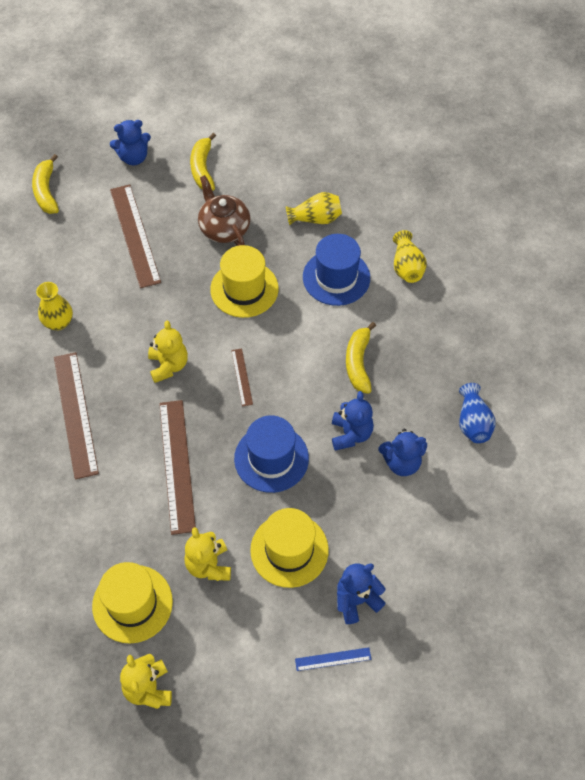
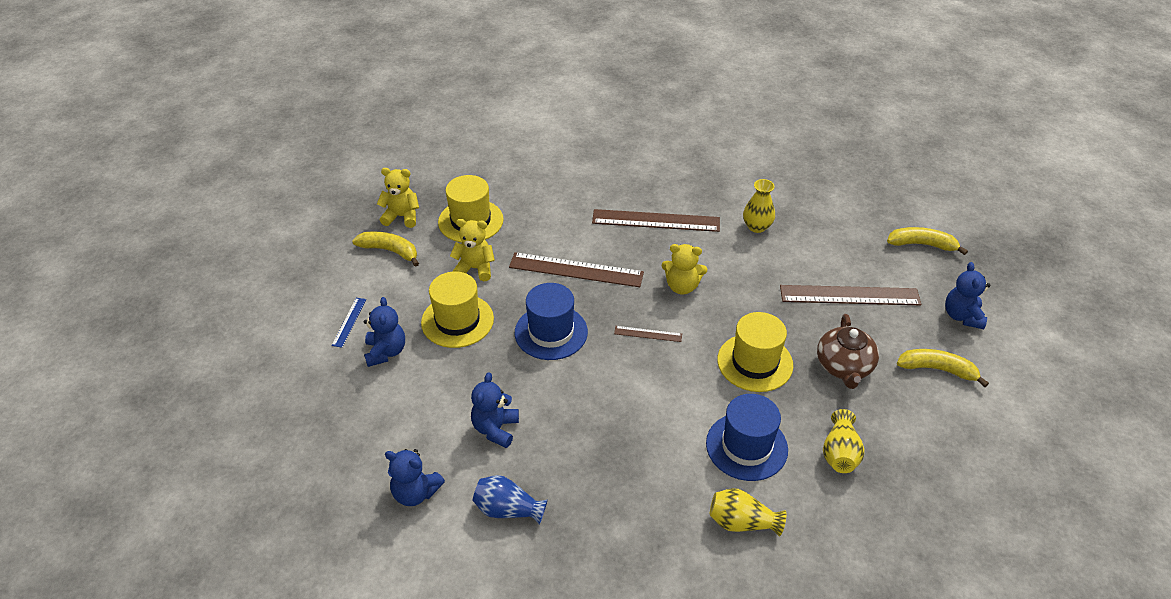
camera: 110 degrees right, 15 degrees down
(224, 228) = (844, 367): brown teapot -> brown teapot turned 105 degrees clockwise
(351, 434) = (547, 398): blue teddy bear -> blue teddy bear (415, 493)
(358, 363) = (626, 431): yellow banana -> yellow banana (390, 251)

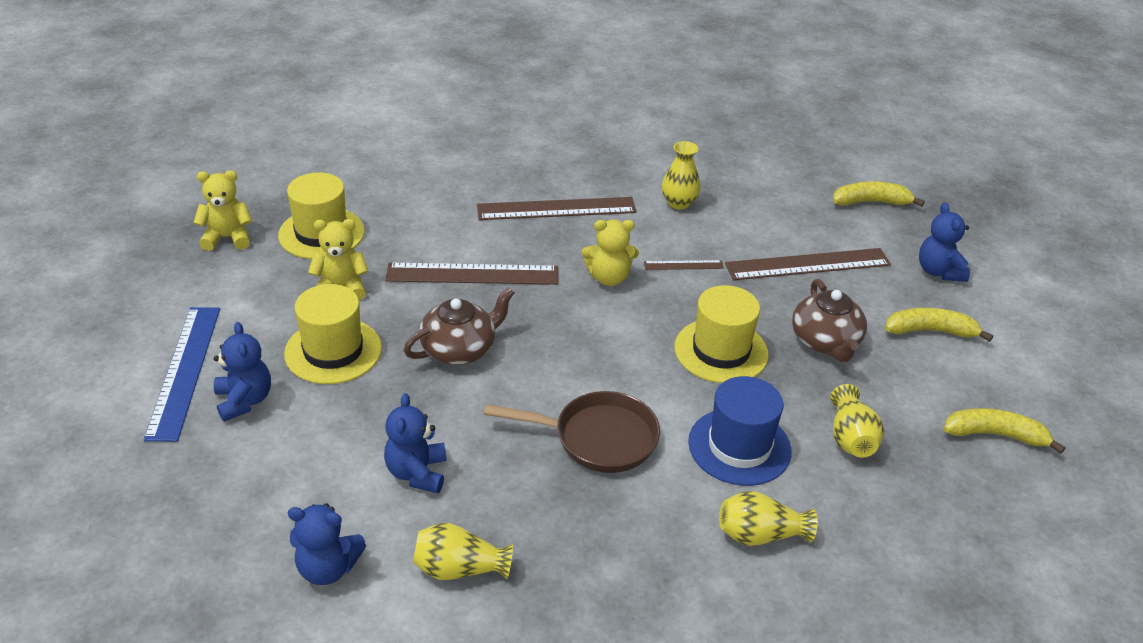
camera: 15 degrees left, 5 degrees down
(349, 322) = (184, 371): blue ruler -> blue ruler, size x2.12
(390, 251) = (221, 279): yellow banana -> yellow banana (995, 435)
(508, 510) = (459, 569): blue vase -> yellow vase
(551, 332) = (460, 349): blue hat -> brown teapot
(637, 422) = (597, 438): none -> brown pan
(648, 334) = (582, 335): brown ruler -> brown ruler (683, 265)

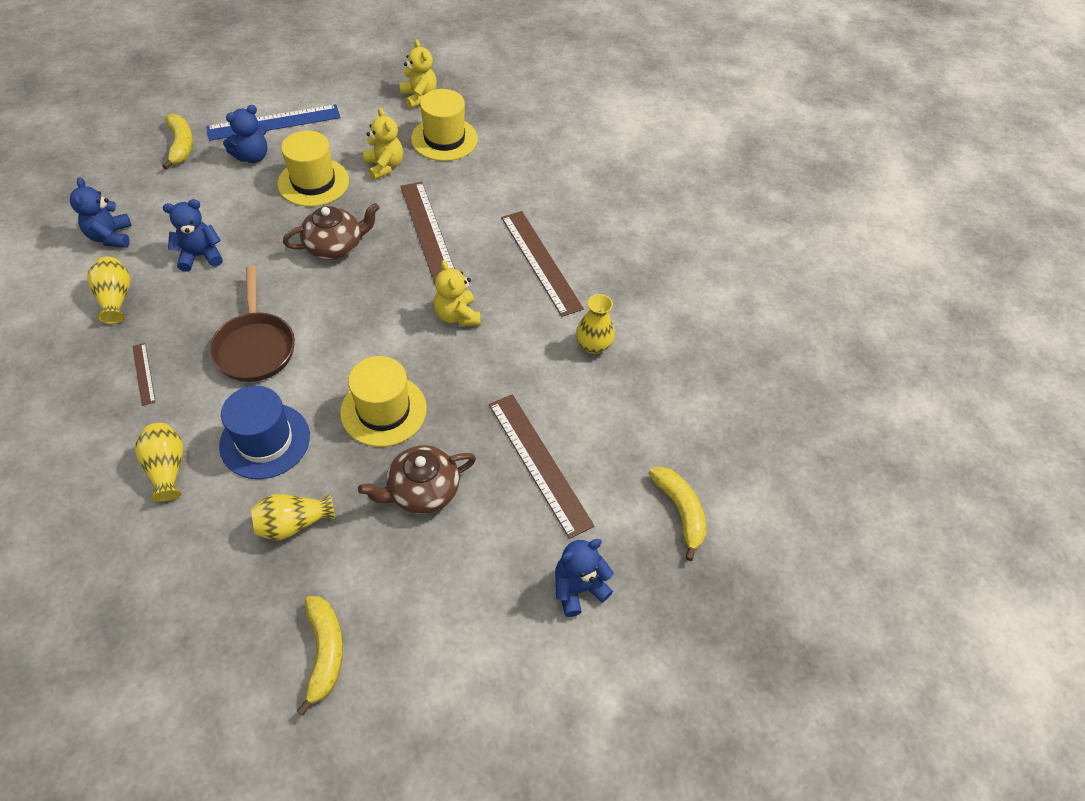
camera: 70 degrees right, 15 degrees up
(460, 349) = (335, 246): brown teapot -> brown teapot turned 60 degrees counterclockwise
(683, 265) = (496, 364): brown ruler -> brown ruler (143, 373)
(930, 331) = (470, 584): yellow banana -> yellow banana (181, 145)

